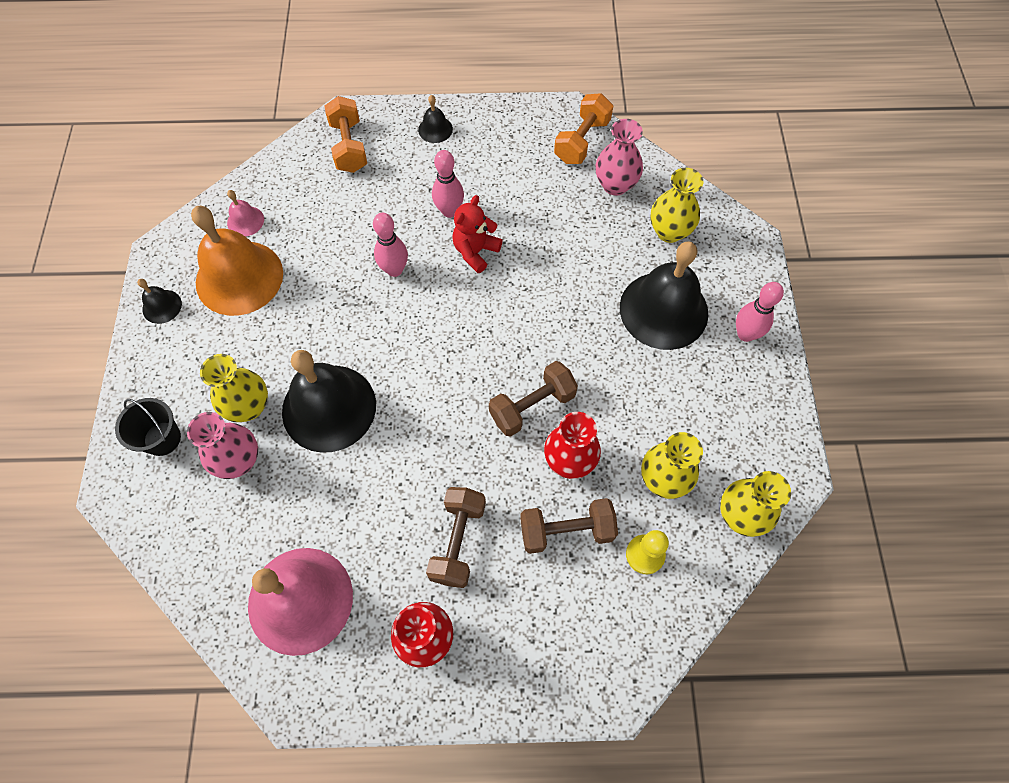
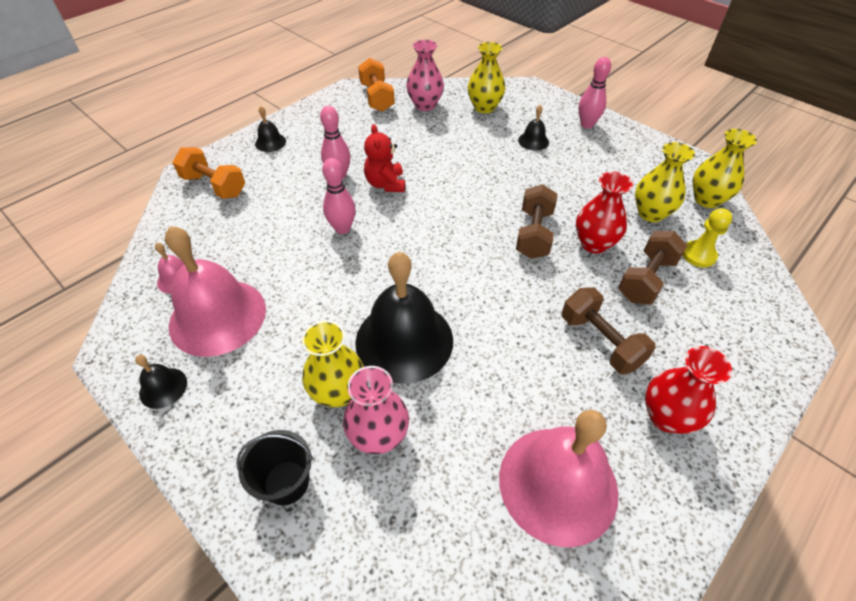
camera: 45 degrees left, 15 degrees down
(239, 277) = (217, 316): orange bell -> pink bell
(663, 310) = (533, 141): black bell -> black bell, size x0.44

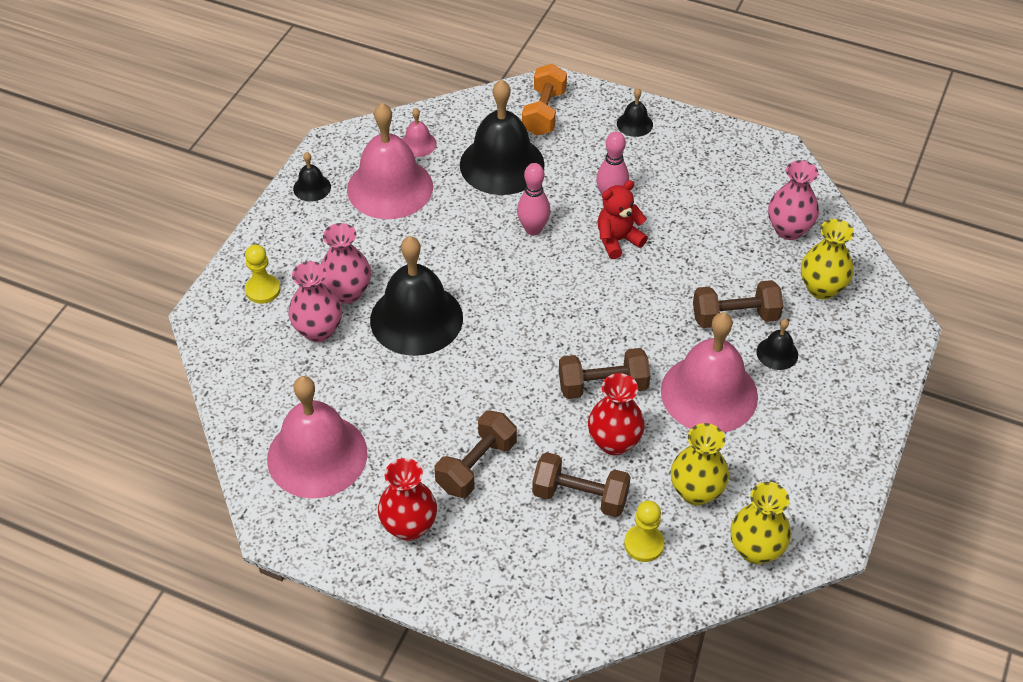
camera: 70 degrees right, 0 degrees up
(252, 227) = (502, 164): none -> black bell
(286, 482) = (263, 290): black bucket -> yellow pawn
(338, 392) = (347, 292): yellow vase -> pink vase
(377, 97) = (776, 180): orange dumbbell -> none
(492, 149) = (735, 317): none -> brown dumbbell
(559, 181) = (709, 393): none -> pink bell
(587, 124) = (850, 403): pink bowling pin -> none

